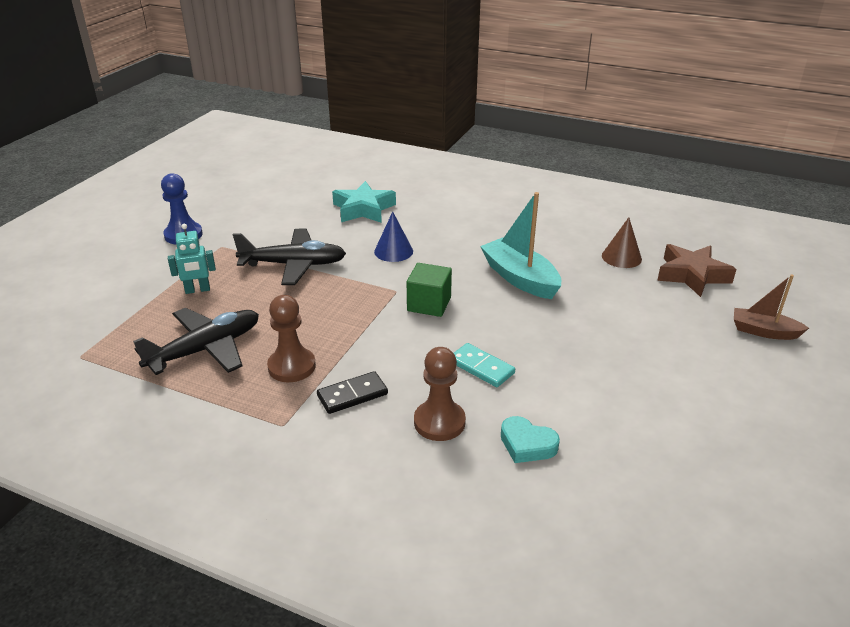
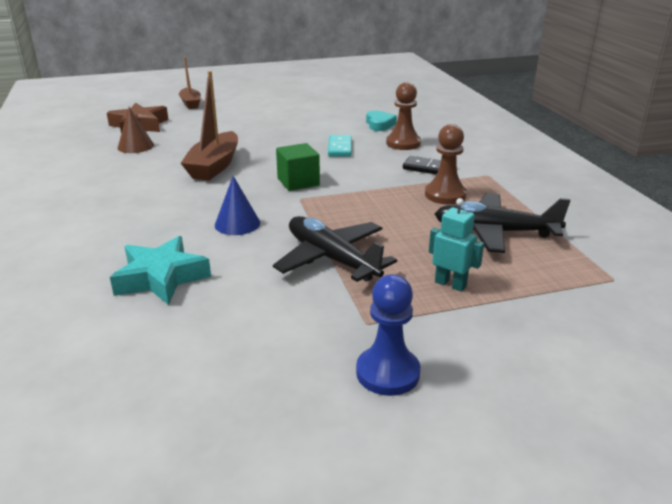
camera: 130 degrees left, 5 degrees down
(520, 278) = (214, 166): turquoise boat -> brown boat

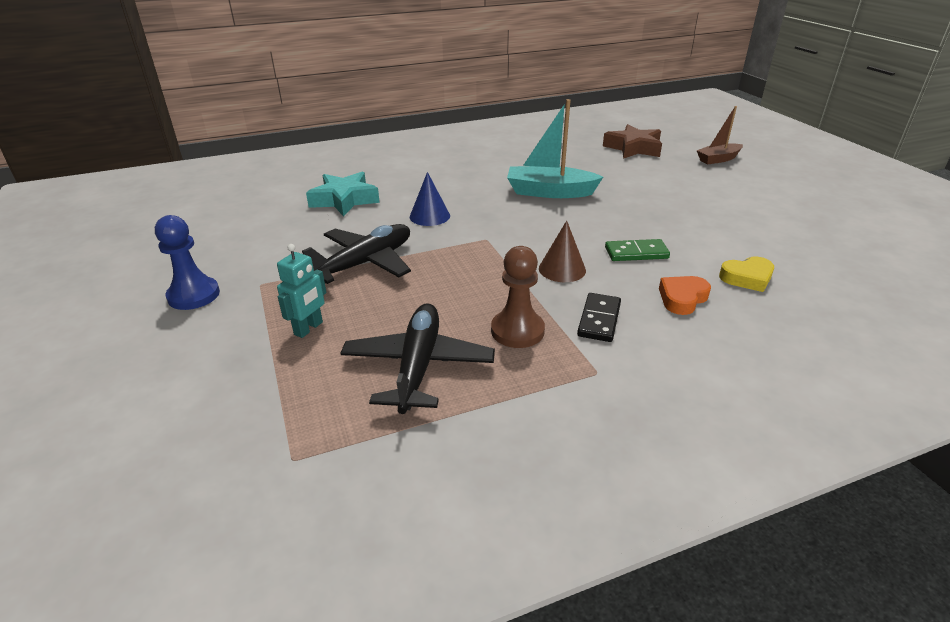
camera: 85 degrees right, 5 degrees up
(135, 146) = (581, 155): brown cone -> brown cone (562, 269)
(214, 166) = (550, 192): brown boat -> turquoise boat
(298, 182) = (526, 235): green cube -> none
(339, 148) = (636, 253): turquoise domino -> green domino
(379, 124) = (747, 278): turquoise heart -> yellow heart
(403, 143) = (682, 298): brown pawn -> orange heart

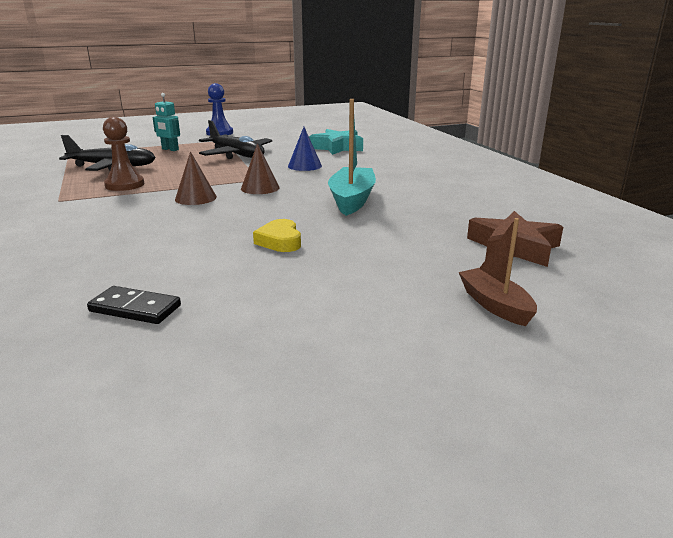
camera: 90 degrees right, 10 degrees down
(519, 236) = (260, 188): none -> brown cone
(599, 319) = (115, 204): black domino -> black domino (135, 308)
(636, 253) = (207, 223): green domino -> none
(682, 298) = (117, 232): orange heart -> none
(747, 278) = (125, 264): yellow heart -> yellow heart (280, 241)

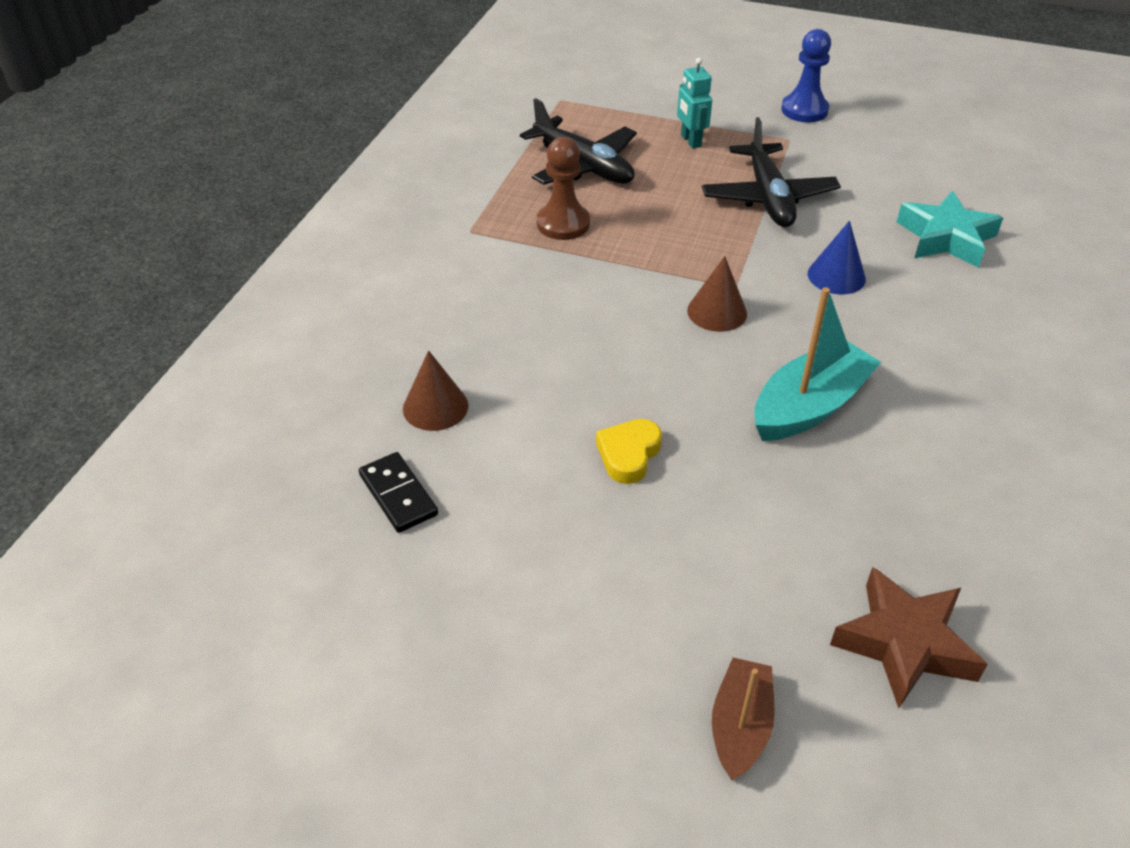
camera: 40 degrees right, 20 degrees up
(195, 198) = (617, 299): brown cone -> brown cone (435, 407)

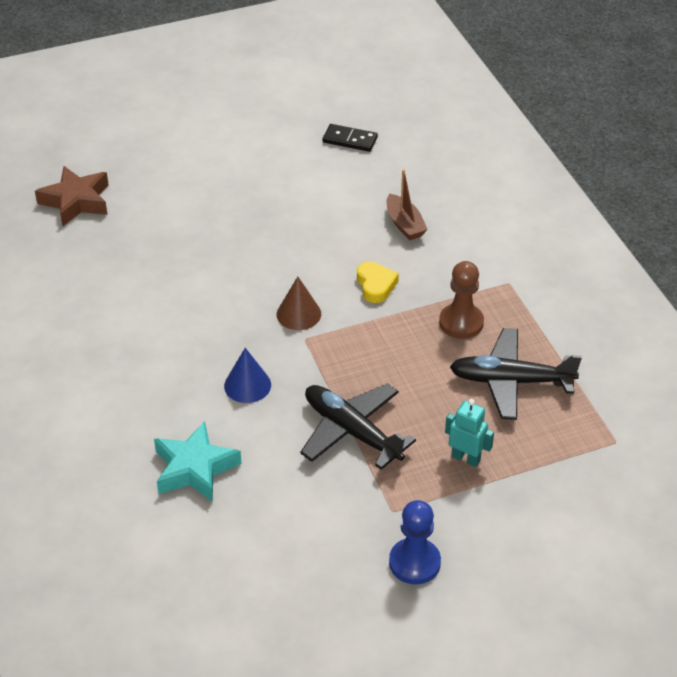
camera: 140 degrees right, 0 degrees up
(435, 407) = (384, 180): brown cone -> none
(628, 454) = (266, 210): yellow heart -> yellow heart (375, 285)
(740, 726) = (125, 143): brown boat -> brown boat (404, 224)
(809, 406) = (196, 284): turquoise boat -> none

